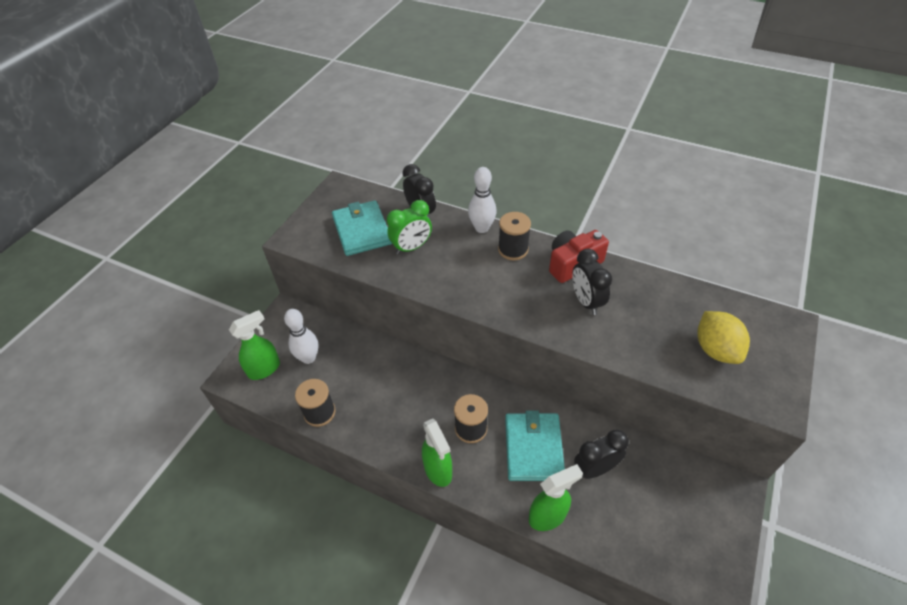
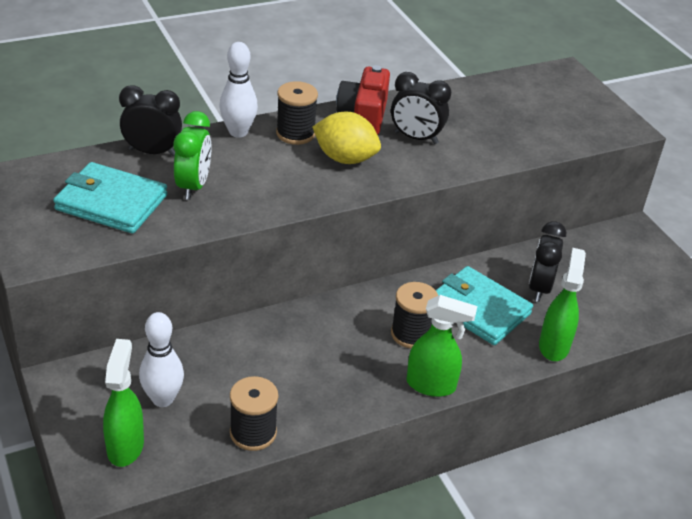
camera: 55 degrees left, 10 degrees down
(715, 349) = (547, 116): yellow lemon -> yellow lemon (345, 158)

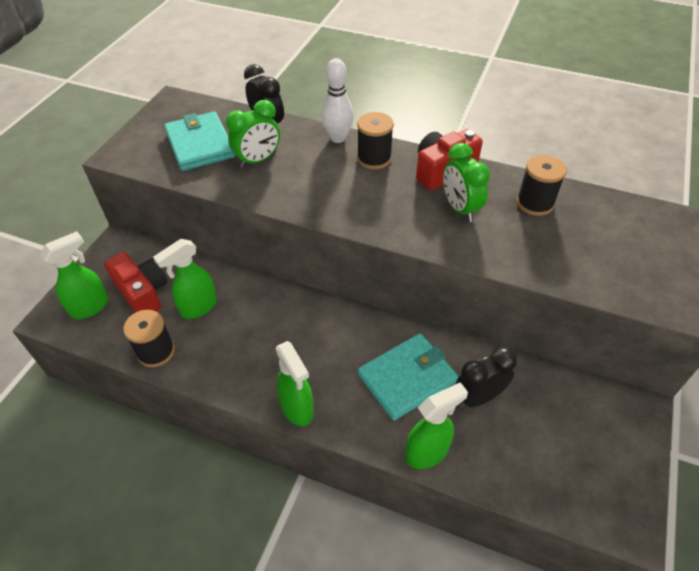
camera: 50 degrees right, 10 degrees up
(163, 399) = (143, 293): white bowling pin -> red camera
(238, 374) = (198, 307): none -> green spray bottle
(345, 158) = (382, 195): yellow lemon -> none
(411, 334) = (334, 360): black spool -> black spool (535, 203)
(416, 138) = (460, 208): black clock -> green clock
(479, 309) = (407, 378): turquoise wallet -> turquoise wallet turned 60 degrees clockwise

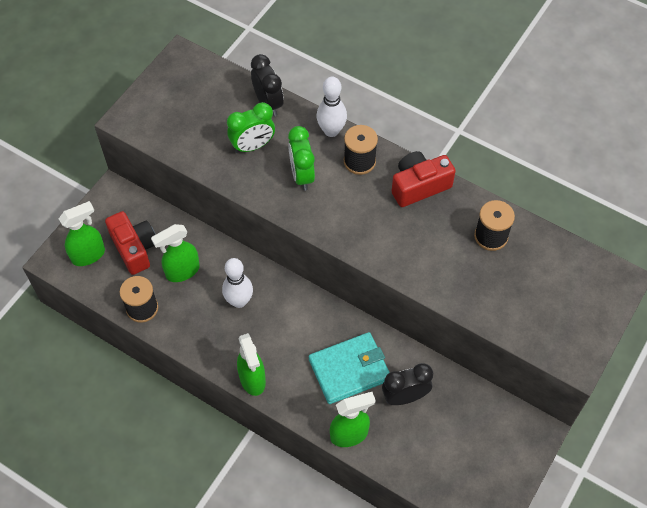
camera: 10 degrees right, 10 degrees up
(200, 144) = (202, 118): turquoise wallet -> none
(267, 327) = (239, 301): none -> white bowling pin
(460, 208) = (422, 231): green clock -> green clock (302, 175)

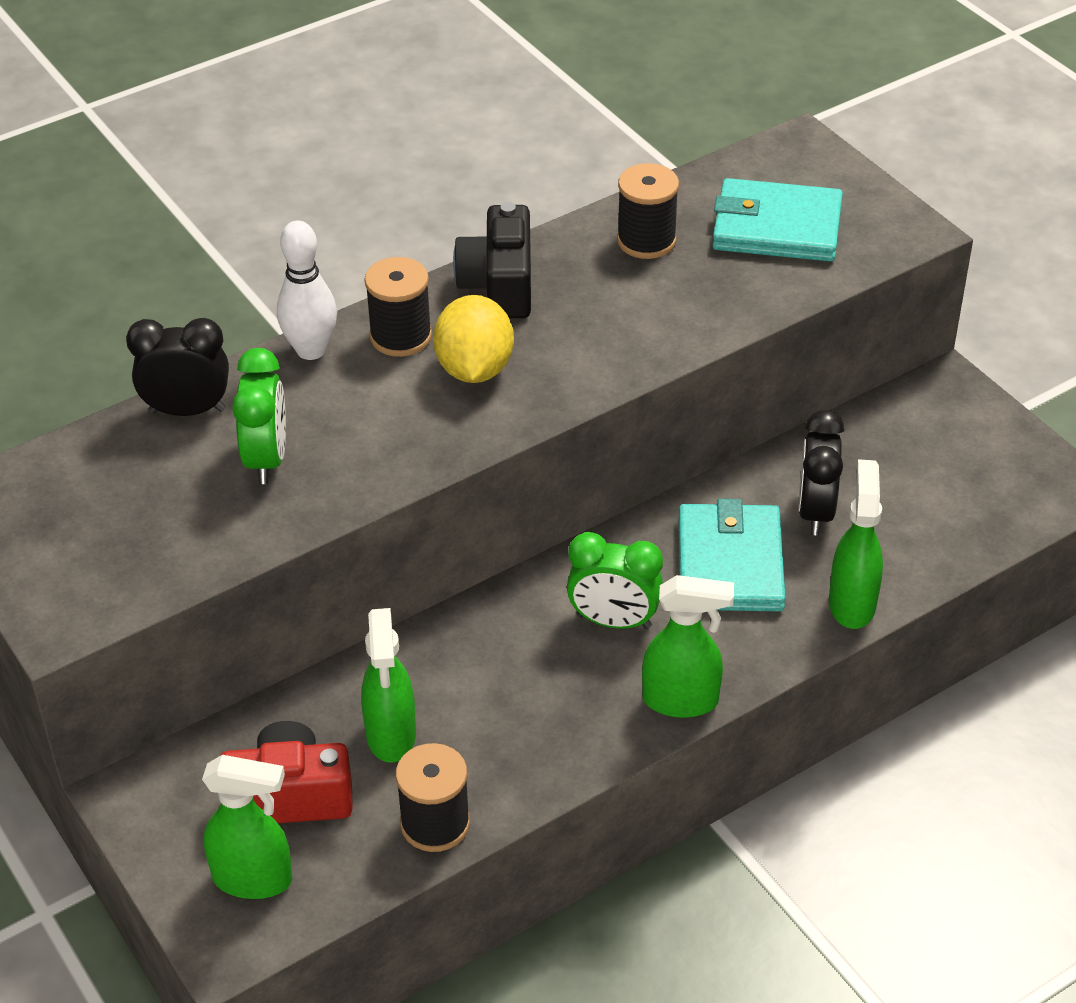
camera: 65 degrees left, 15 degrees down
(89, 255) = (254, 879): green spray bottle -> green spray bottle turned 105 degrees clockwise
(239, 301) = (508, 669): white bowling pin -> none
(302, 175) = (378, 415): green clock -> green clock (614, 621)
(353, 200) = (474, 369): none -> yellow lemon
(419, 186) = (499, 285): red camera -> black camera
(539, 293) = (777, 227): none -> turquoise wallet

